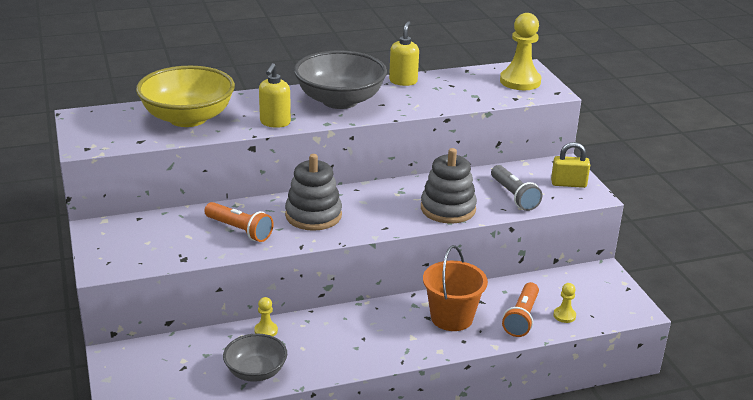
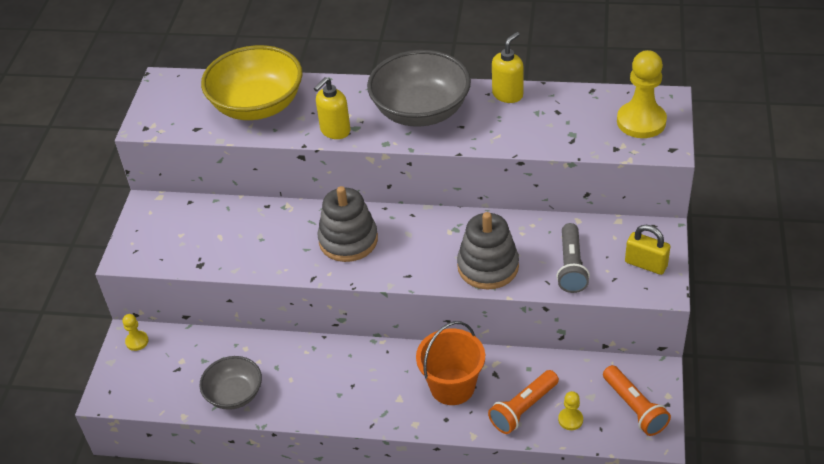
camera: 30 degrees right, 15 degrees up
(239, 230) = (269, 241): orange flashlight -> orange flashlight (634, 408)
(266, 331) = (269, 349): yellow pawn -> yellow pawn (137, 341)

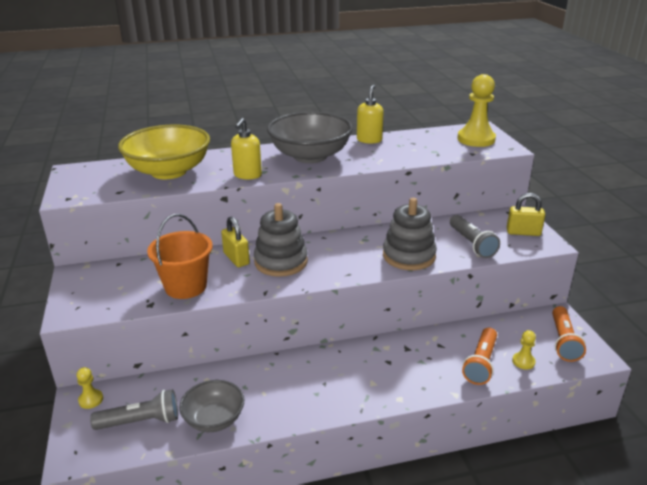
camera: 25 degrees left, 15 degrees down
(171, 377) = (141, 421): none -> grey flashlight
(305, 224) = (236, 259): none -> yellow padlock
(452, 386) = (412, 362): orange bucket -> orange bucket (186, 286)
(634, 408) = (563, 341): orange flashlight -> orange flashlight turned 60 degrees clockwise

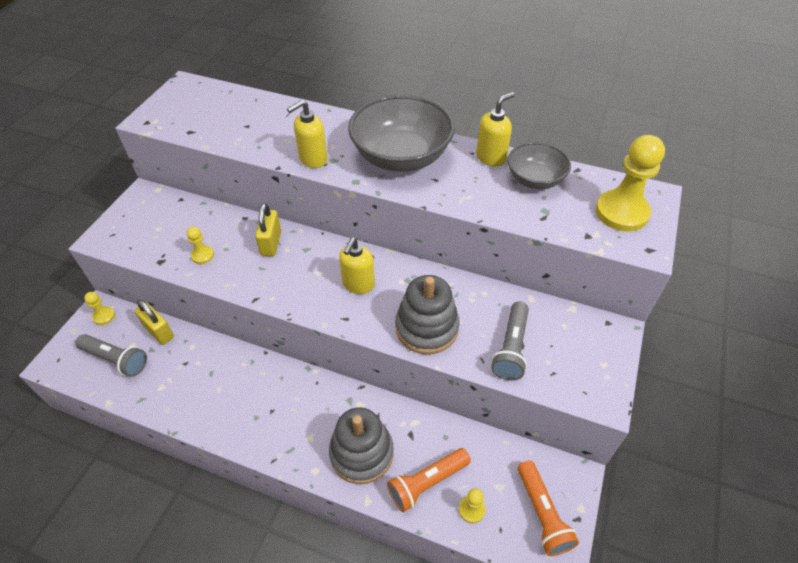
camera: 35 degrees right, 20 degrees up
(169, 171) = (253, 121): yellow bowl -> none
(186, 286) = (202, 255): orange bucket -> yellow pawn
(214, 419) = (162, 391): grey bowl -> grey bowl (535, 179)
(281, 262) = (303, 268): grey stacking toy -> grey stacking toy (361, 453)
(333, 254) = (358, 284): none -> yellow soap dispenser
(523, 232) = (591, 364): yellow padlock -> yellow padlock (159, 332)
(563, 341) = (542, 514): orange flashlight -> orange flashlight turned 60 degrees counterclockwise

